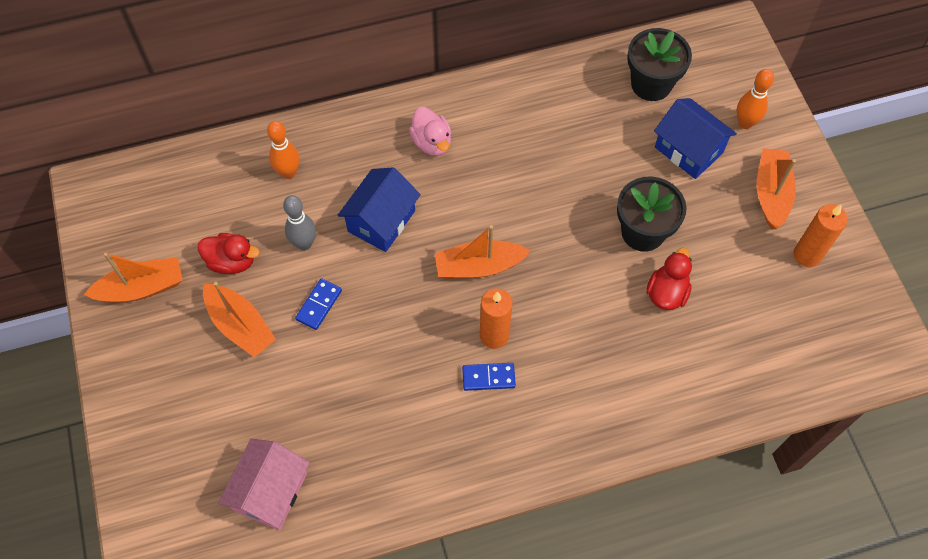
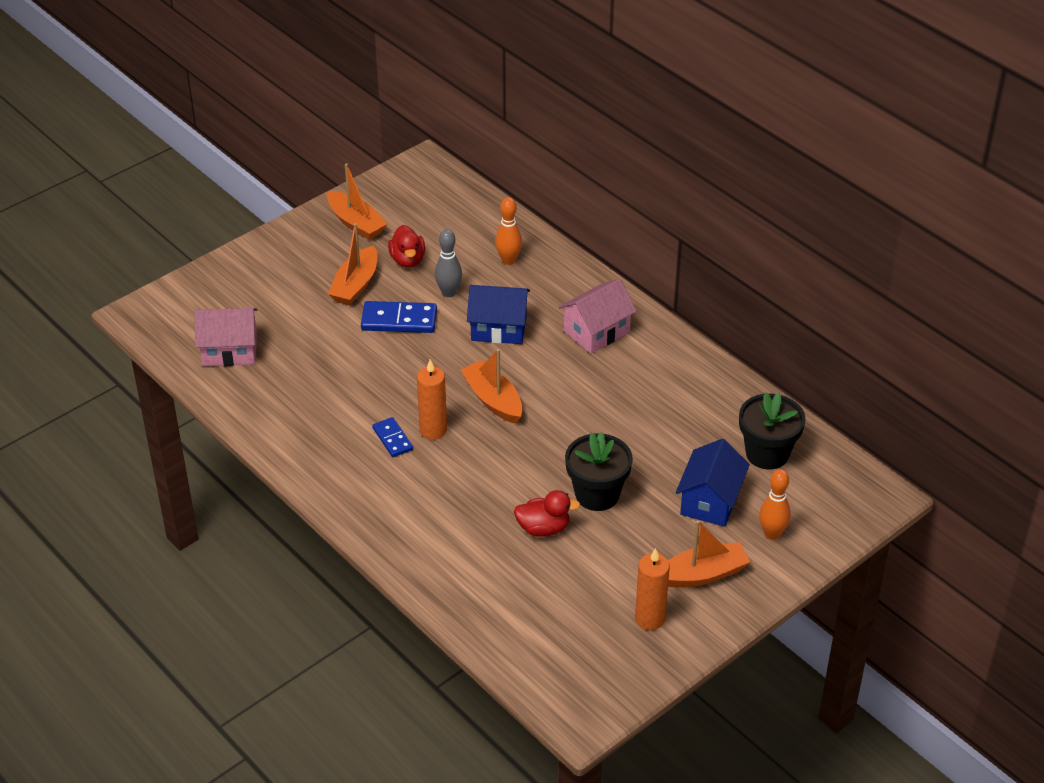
camera: 65 degrees right, 20 degrees down
(319, 305) = (399, 320): blue domino -> blue domino, size x1.64
(432, 143) = (596, 331): pink duck -> pink house

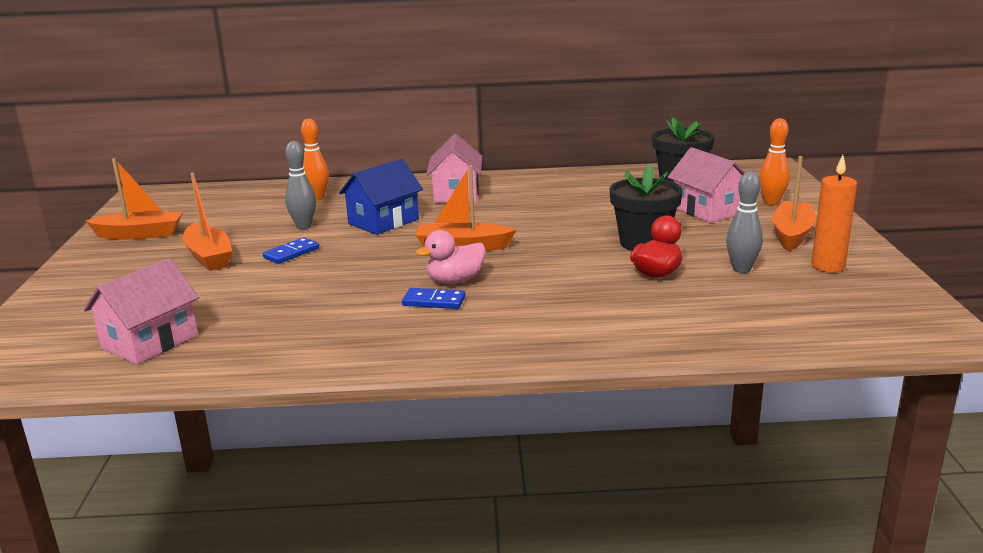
camera: 50 degrees left, 20 degrees down
(399, 320) = (291, 253): blue domino -> blue domino, size x0.61
(407, 260) = (231, 229): red duck -> none
(433, 430) = (455, 281): orange candle -> pink duck
(596, 571) = (741, 269): none -> grey bowling pin
(710, 501) = (707, 210): blue house -> pink house

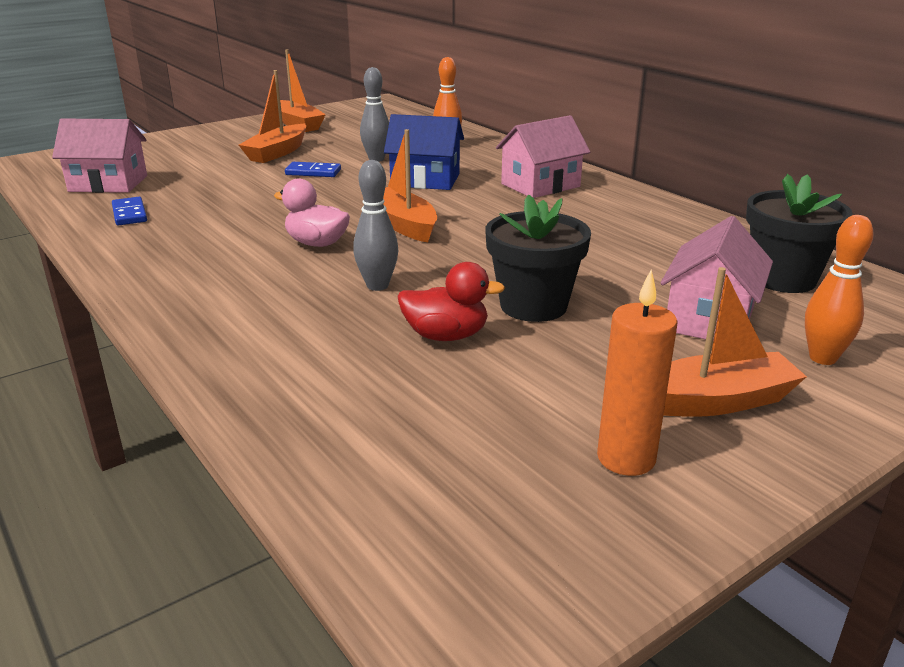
camera: 55 degrees right, 5 degrees up
(434, 301) = (259, 248): blue domino -> blue domino (129, 214)
(741, 269) = (527, 389): grey bowling pin -> grey bowling pin (377, 286)

